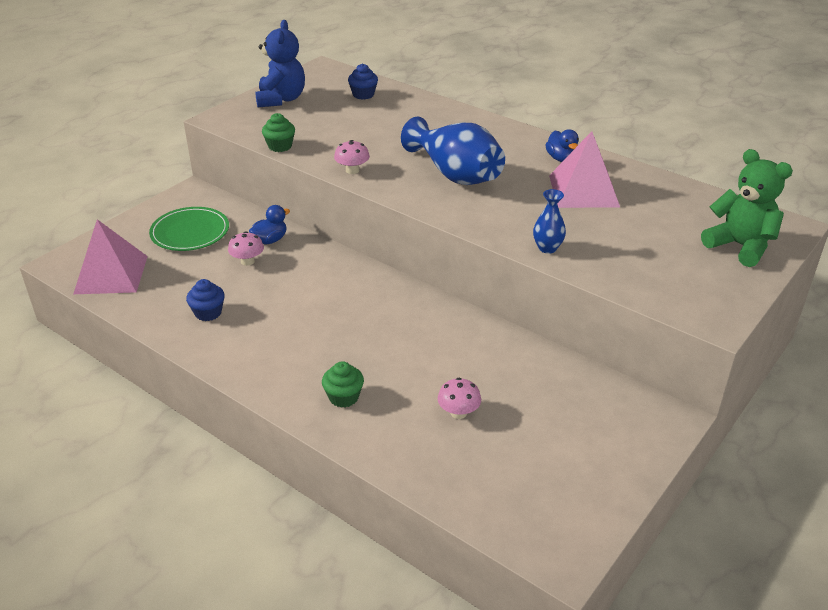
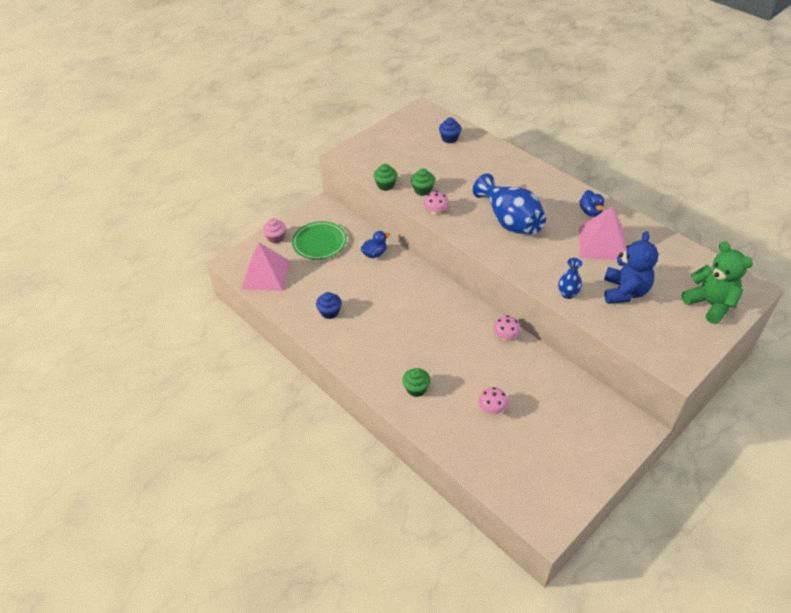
camera: 10 degrees right, 10 degrees up
(126, 231) = (276, 238): none -> pink cupcake
(247, 261) = (358, 271): pink mushroom -> pink mushroom (505, 336)
(281, 99) = (389, 139): blue teddy bear -> blue teddy bear (624, 292)
(332, 148) = (423, 190): none -> green cupcake

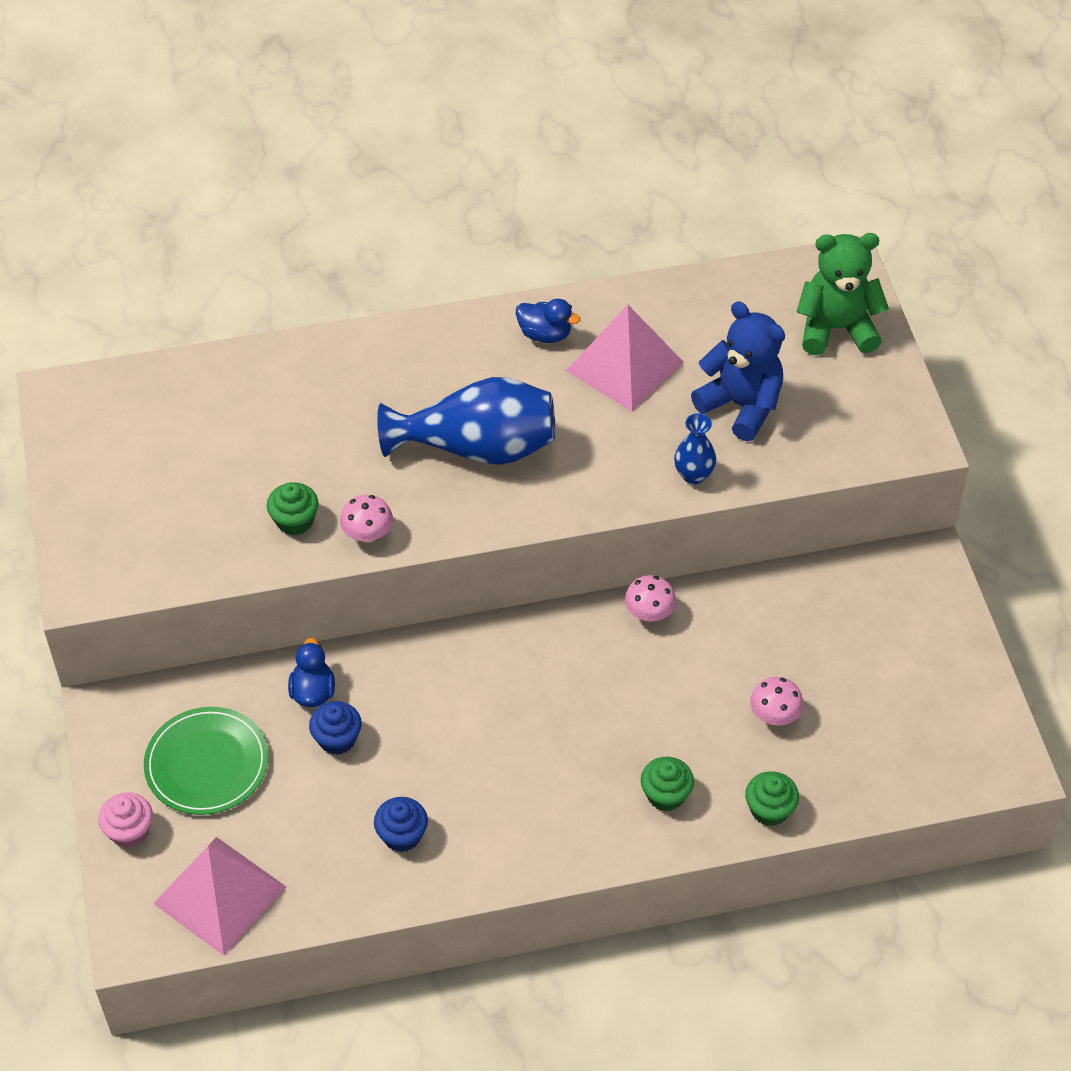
camera: 60 degrees left, 5 degrees up
(385, 185) = (231, 568): green cupcake -> green cupcake (769, 810)
(449, 138) = (189, 403): blue cupcake -> blue cupcake (337, 739)

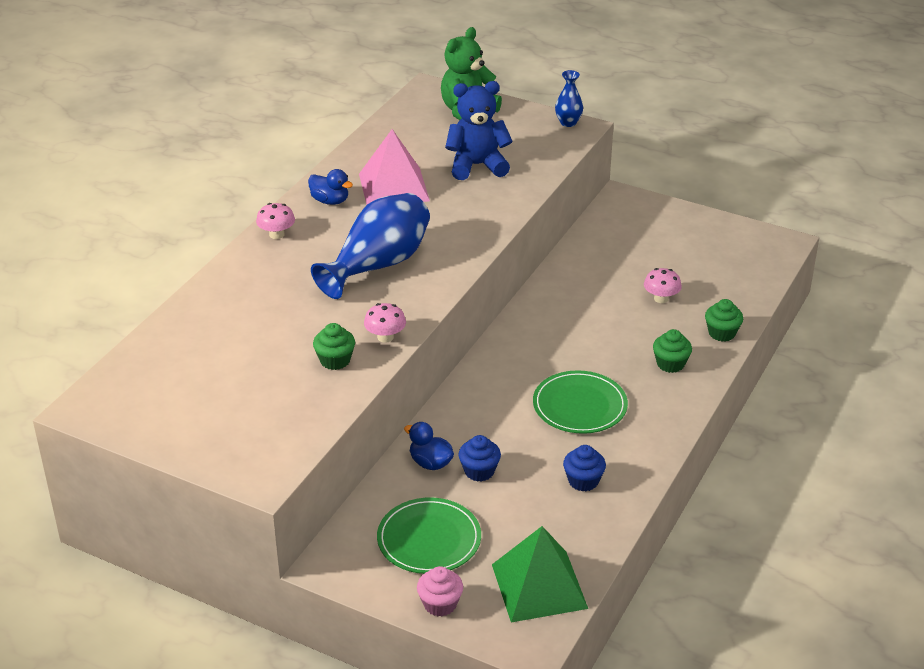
camera: 50 degrees left, 15 degrees down
(219, 895) = (539, 586): pink pyramid -> green pyramid
(516, 758) = (579, 406): none -> green plate
(545, 334) = (330, 201): blue duck -> blue duck turned 60 degrees clockwise
(649, 613) = (538, 304): pink mushroom -> pink mushroom (276, 234)
(693, 475) = (503, 204): blue vase -> blue vase (568, 123)

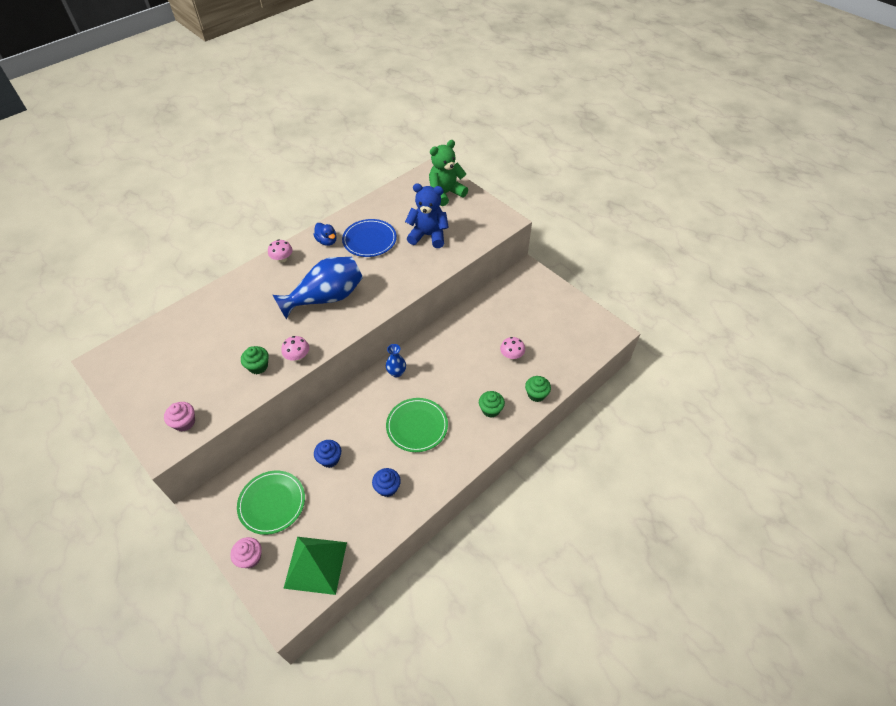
camera: 20 degrees right, 15 degrees up
(273, 444) = (184, 422): none -> pink cupcake
(393, 187) = (369, 240): pink pyramid -> blue plate
(430, 463) = (305, 443): blue duck -> none
(568, 123) = (503, 215): blue vase -> blue vase (396, 372)

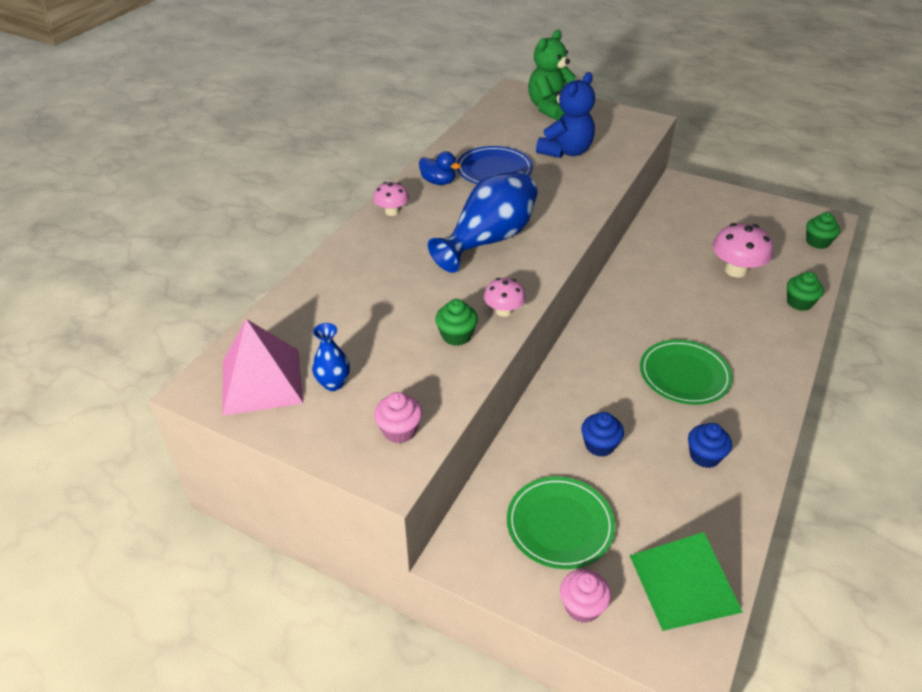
camera: 20 degrees left, 10 degrees down
(134, 365) = (262, 381): none -> pink pyramid
(396, 372) = (609, 323): blue vase -> blue vase (333, 383)
(428, 235) = (566, 152): blue teddy bear -> blue teddy bear turned 135 degrees clockwise
(490, 409) = (760, 332): green cupcake -> green cupcake (817, 242)
(511, 355) = (735, 270): pink mushroom -> pink mushroom, size x1.69

